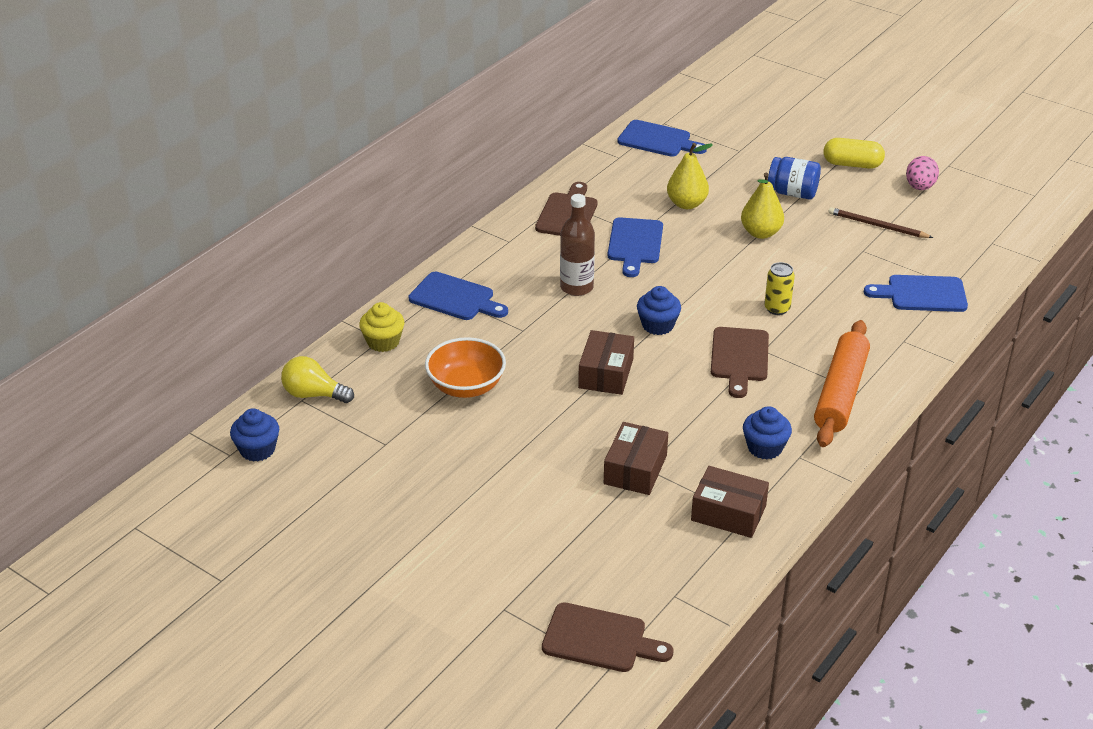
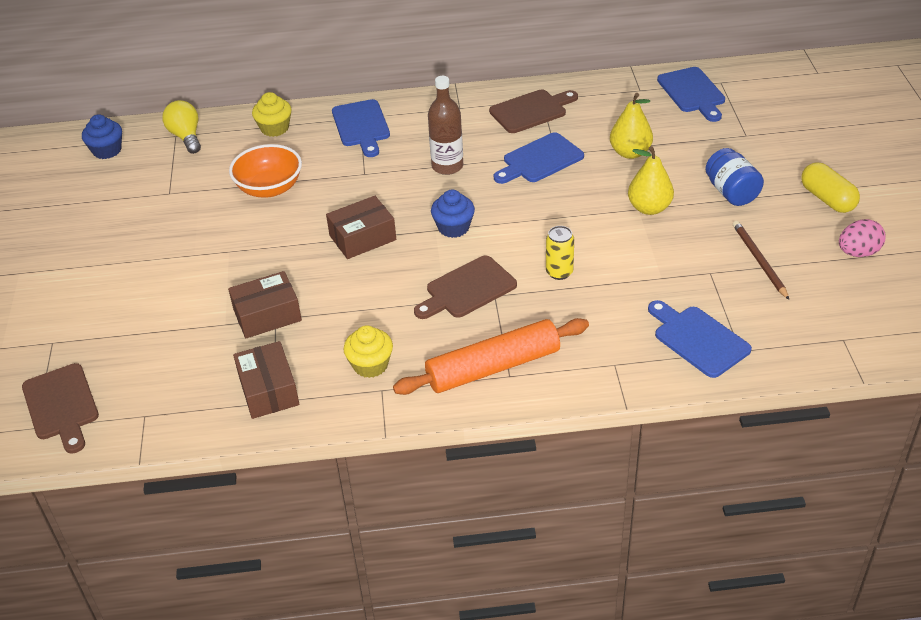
camera: 50 degrees right, 5 degrees up
(764, 448) = (370, 365): blue cupcake -> yellow cupcake

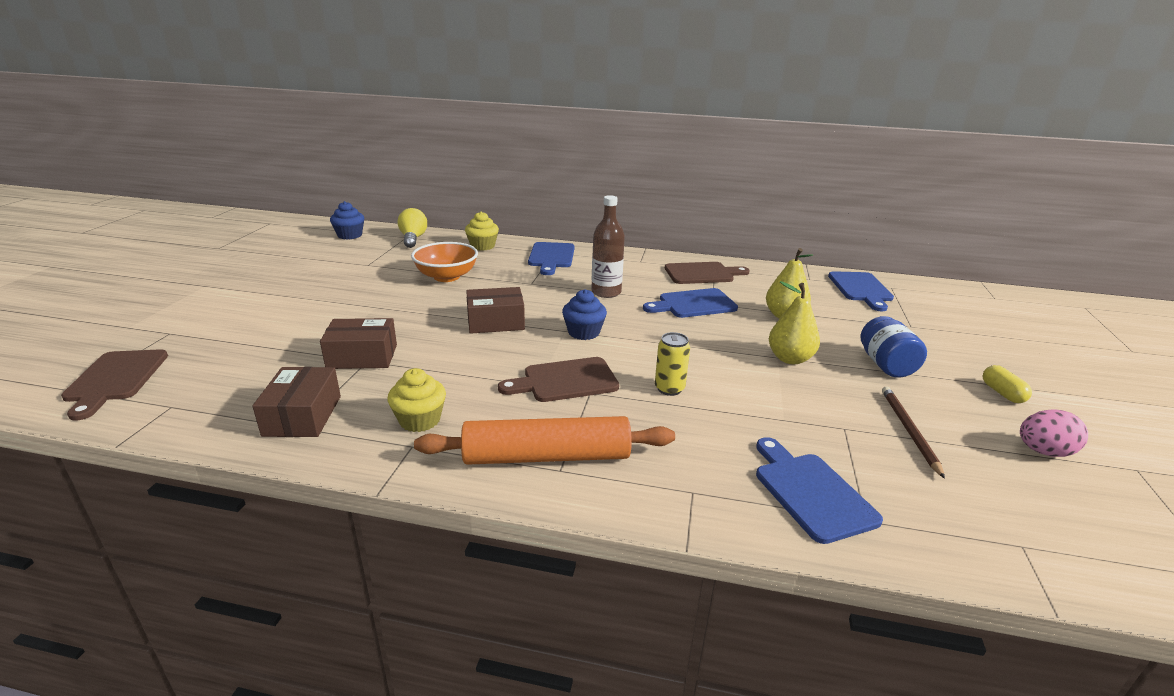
camera: 15 degrees right, 15 degrees down
(827, 199) = (1002, 393): yellow capsule -> yellow capsule, size x0.65

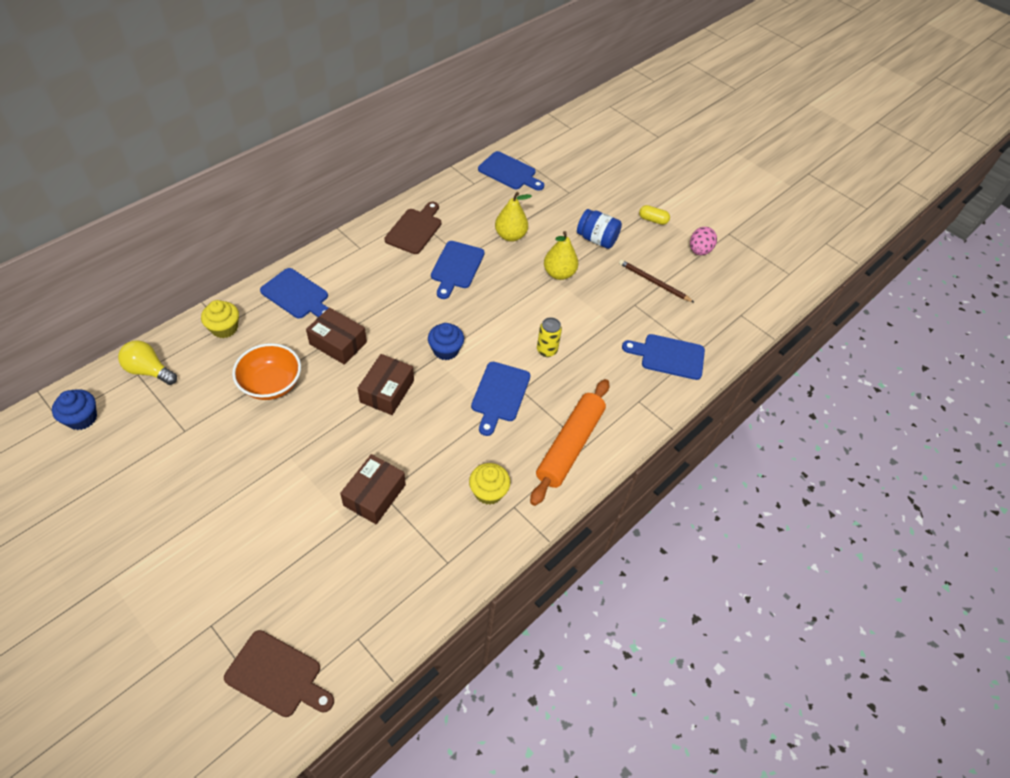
camera: 60 degrees left, 25 degrees up
(303, 416) = (434, 556): brown box -> brown box (338, 343)
(565, 381) = (499, 395): brown cutting board -> blue cutting board
(606, 292) = (395, 301): brown bottle -> none

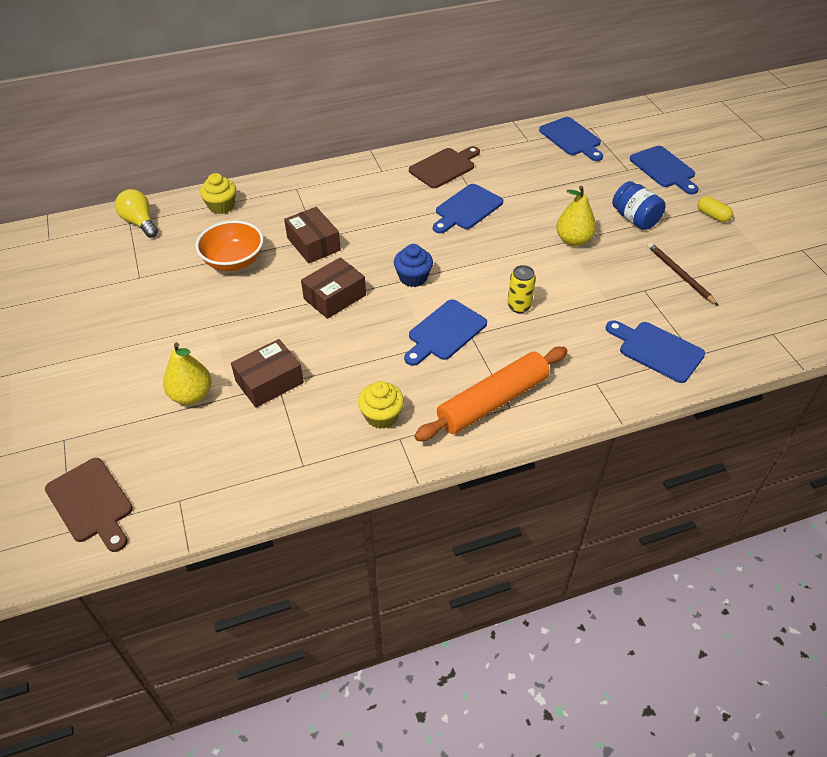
camera: 30 degrees right, 5 degrees down
(82, 418) = (66, 244): blue cupcake -> none
(297, 295) = (300, 196): blue cutting board -> blue cutting board (664, 169)
(510, 236) = (540, 194): yellow pear -> yellow pear (191, 395)
(699, 250) = (754, 258): pink egg -> none

